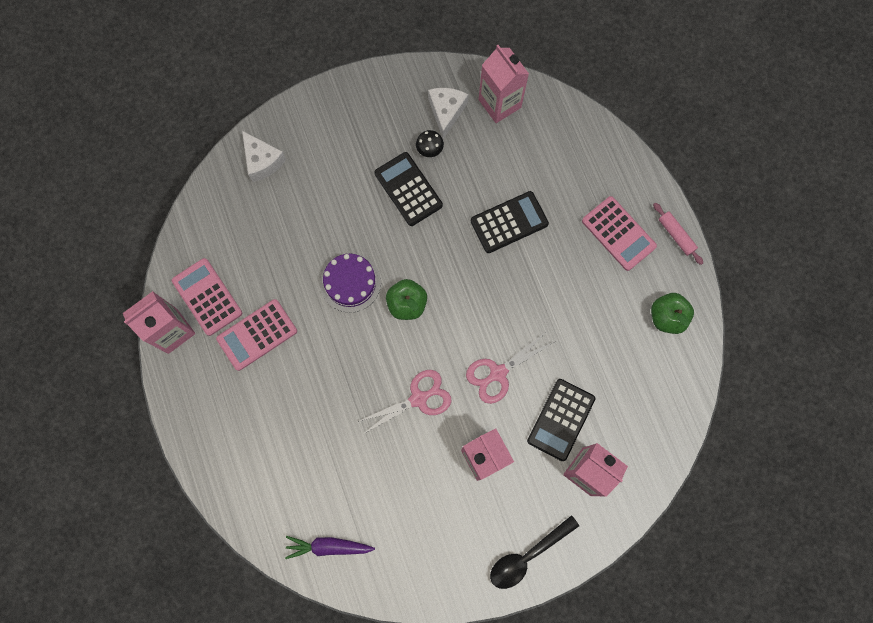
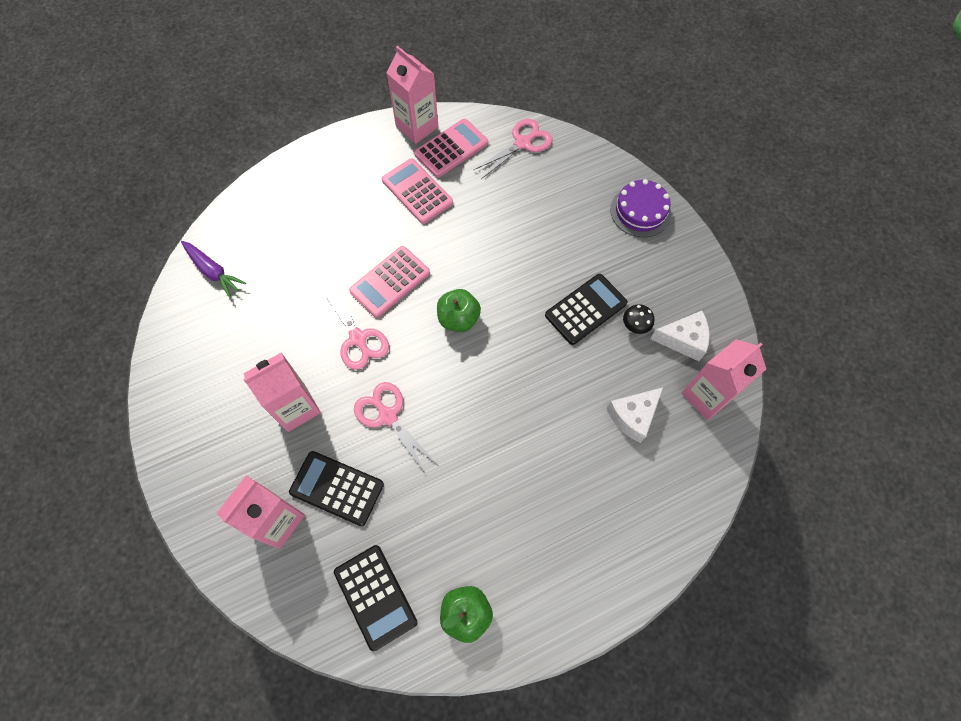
camera: 85 degrees right, 10 degrees down
(211, 224) = (522, 143): none -> pink scissors
(262, 161) = (593, 177): white cheese -> white cheese (633, 416)
(329, 546) = (213, 271): purple carrot -> purple carrot turned 135 degrees clockwise
(350, 282) = (476, 264): purple cake -> purple cake (640, 211)
(509, 222) = (563, 416): black calculator -> black calculator (375, 596)
(527, 555) = (189, 460): black spoon -> none
(618, 233) = (567, 546): pink calculator -> pink calculator (390, 282)
(676, 235) = (575, 623): pink rolling pin -> none

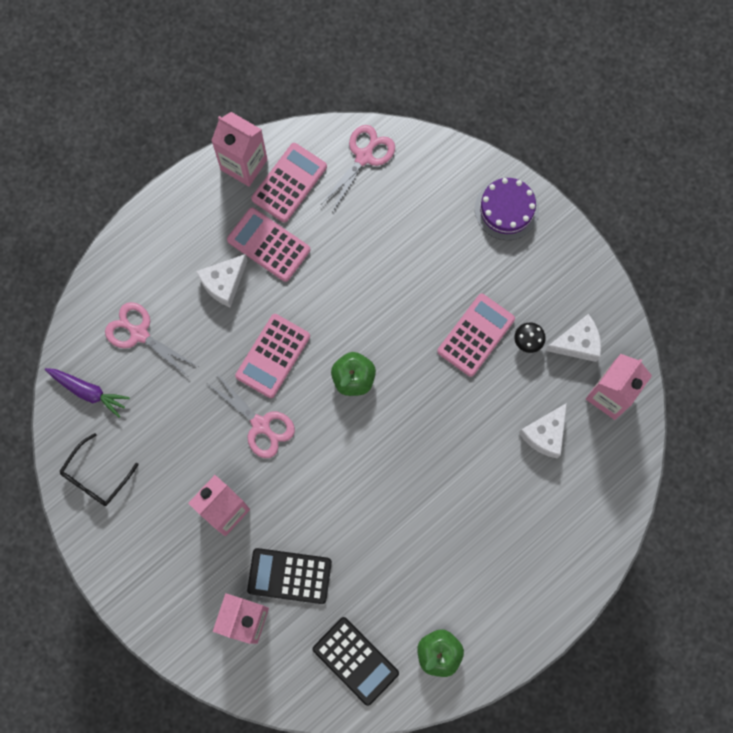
camera: 15 degrees left, 10 degrees up
(189, 346) = (95, 477): none -> black glasses
(367, 212) = (224, 283): none -> white cheese
(387, 416) = (314, 495): pink scissors -> pink scissors (139, 334)
(585, 309) = (476, 335): black calculator -> pink calculator

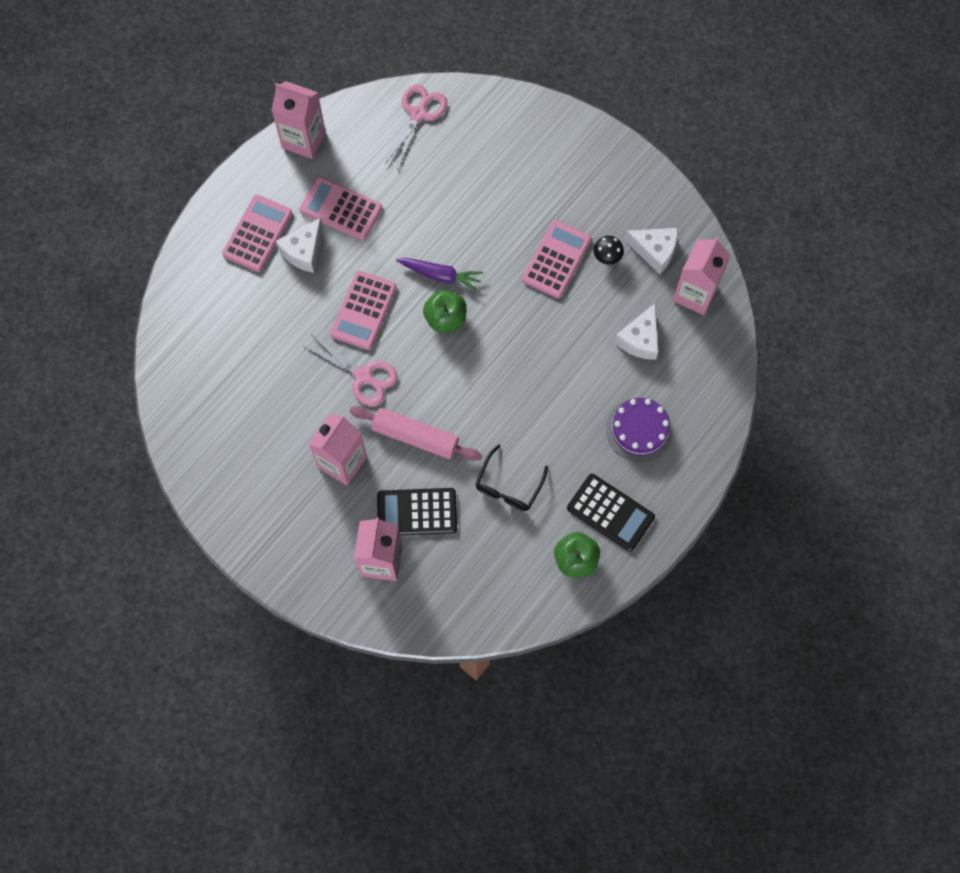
camera: 10 degrees left, 5 degrees down
(88, 391) = (188, 373): purple carrot -> purple carrot (440, 275)
(95, 477) = (209, 452): black glasses -> black glasses (508, 486)
(139, 334) = (229, 311): pink scissors -> none
(289, 183) = (350, 149): pink calculator -> pink calculator (257, 234)
(302, 497) = (415, 436): none -> pink rolling pin
(355, 661) = (496, 580): black calculator -> black calculator (610, 512)
(506, 209) = (564, 140): purple cake -> purple cake (639, 429)
(577, 343) = (654, 251): white cheese -> white cheese turned 45 degrees clockwise

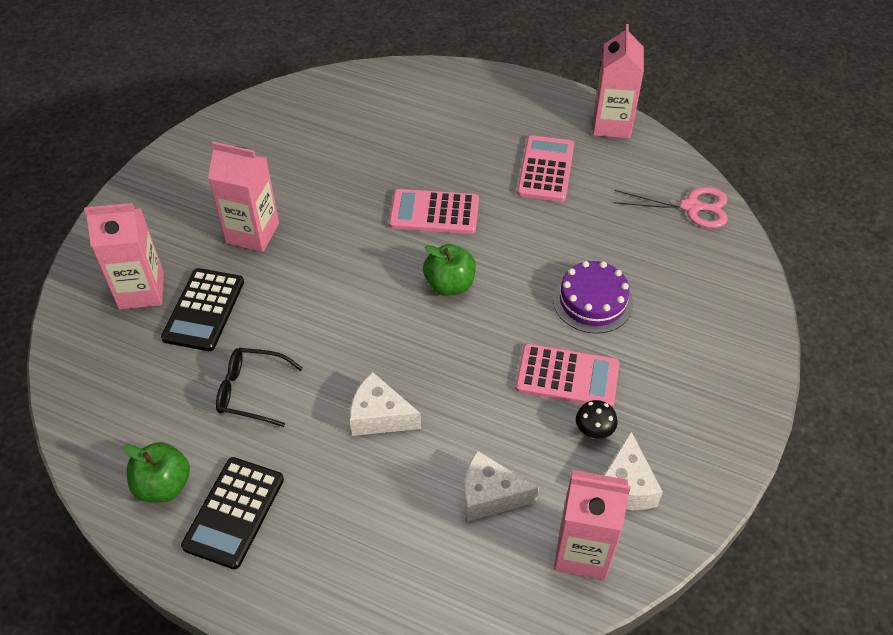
camera: 75 degrees right, 20 degrees down
(257, 234) = (490, 114): pink calculator -> none
(304, 251) = (485, 152): white cheese -> white cheese (379, 416)
(363, 376) = (356, 229): pink scissors -> none
(415, 436) = (296, 289): pink rolling pin -> none
(417, 512) = (204, 310): black calculator -> black calculator turned 150 degrees counterclockwise
(440, 275) = (501, 269): purple carrot -> none
(639, 429) = (359, 522): purple cake -> purple cake (592, 301)

